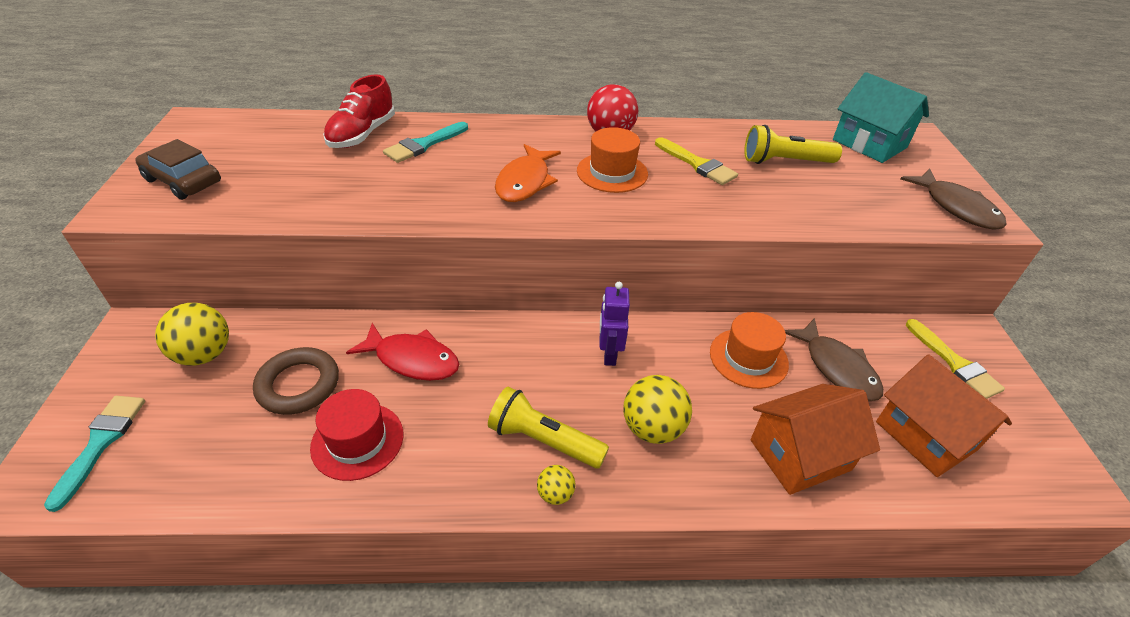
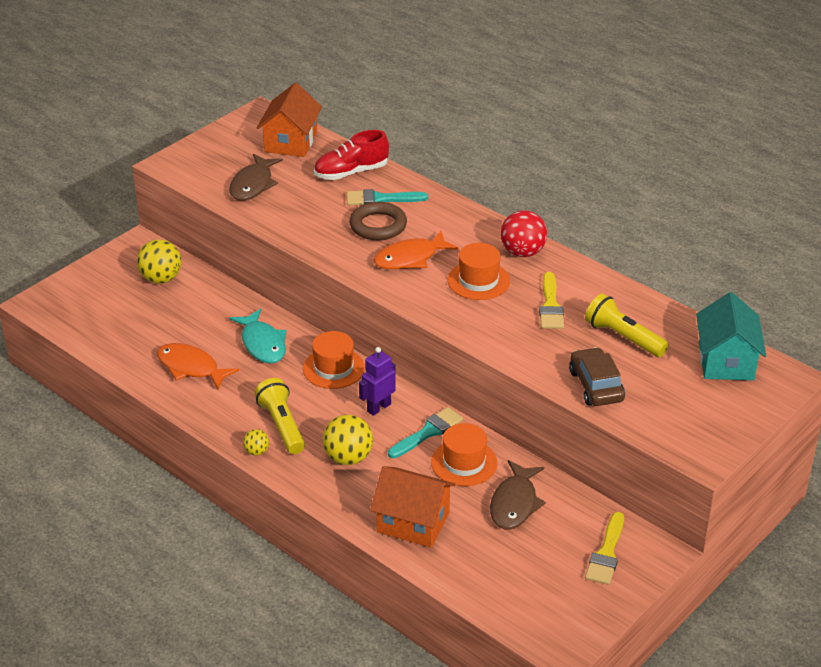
camera: 45 degrees right, 5 degrees down
(101, 443) = (80, 298): turquoise brush -> turquoise brush (428, 432)
(183, 181) = (215, 160): brown car -> brown car (596, 386)
(298, 385) = (191, 322): brown ring -> brown ring (378, 225)
(357, 441) = (191, 368): red hat -> orange fish
(412, 359) = (262, 344): red fish -> turquoise fish
(517, 341) = (333, 368): none -> orange hat
(925, 435) = (508, 566): orange house -> orange house (291, 142)
(956, 207) = (696, 435): brown fish -> brown fish (253, 184)

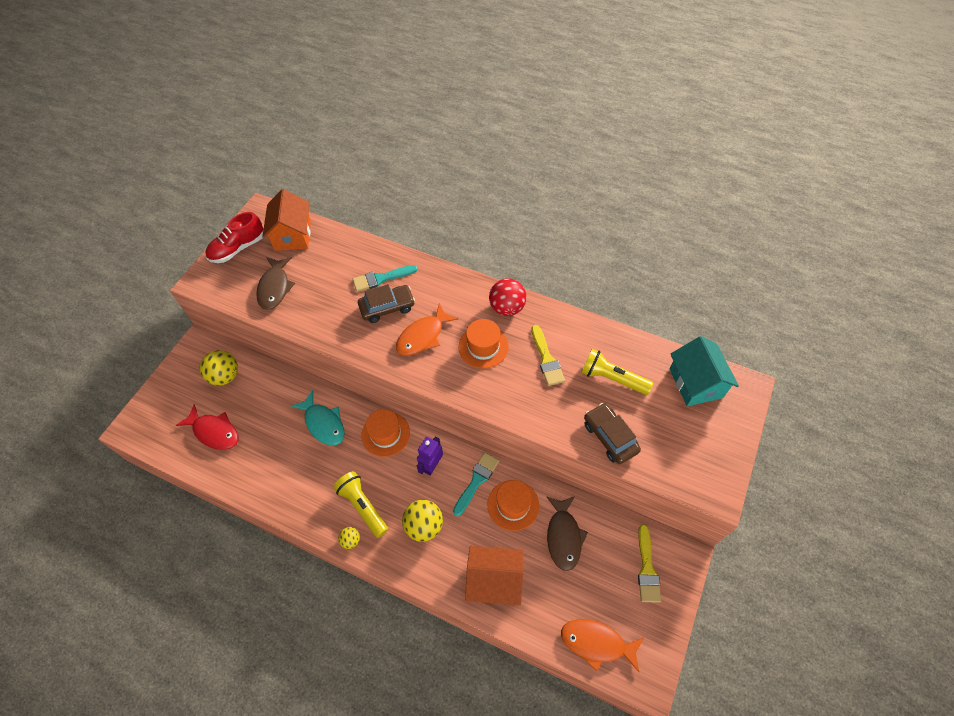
camera: 15 degrees left, 20 degrees up
(132, 325) = (214, 432): none -> red fish
(191, 368) = (274, 464): orange fish -> orange fish (597, 643)
(351, 172) = (349, 256): red shoe -> red shoe (238, 248)
(378, 225) = (387, 307): brown ring -> brown car

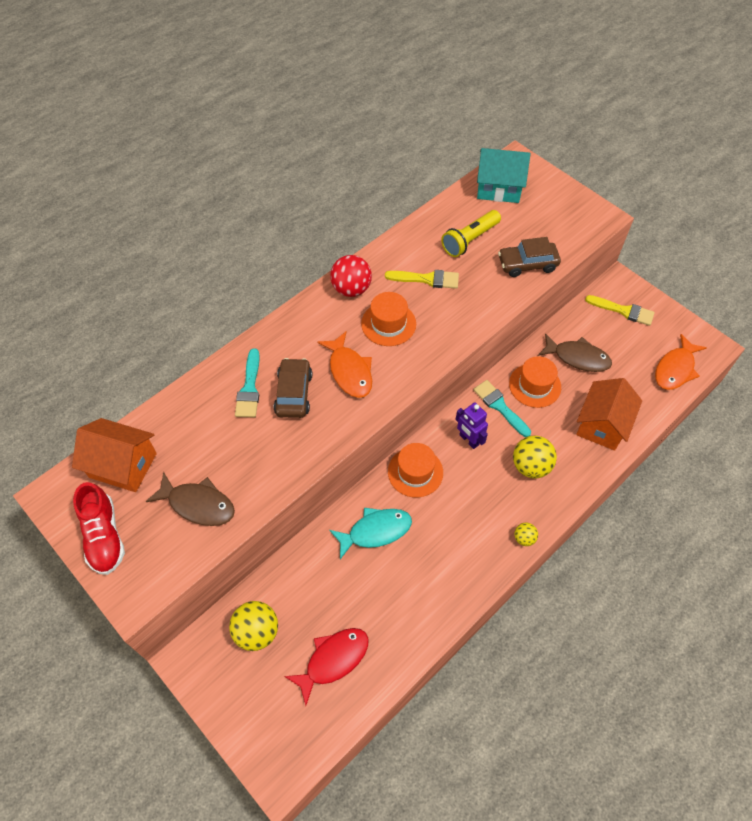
camera: 70 degrees left, 0 degrees up
(363, 506) = (490, 517): yellow flashlight -> none

